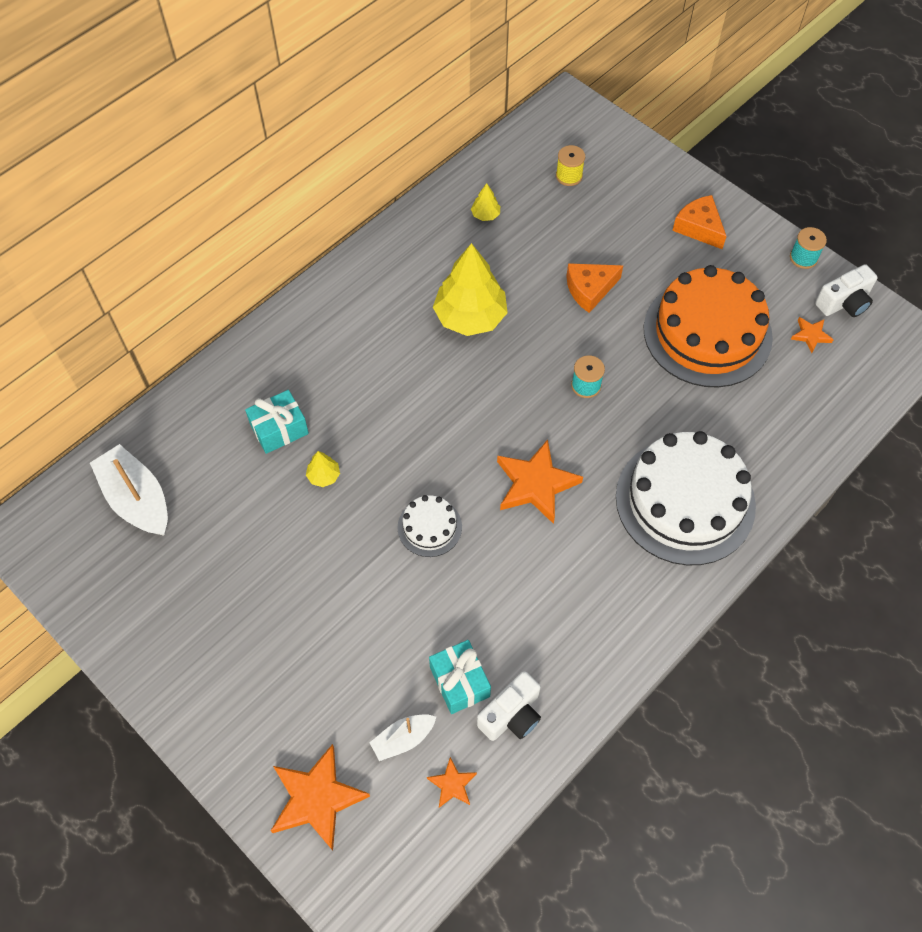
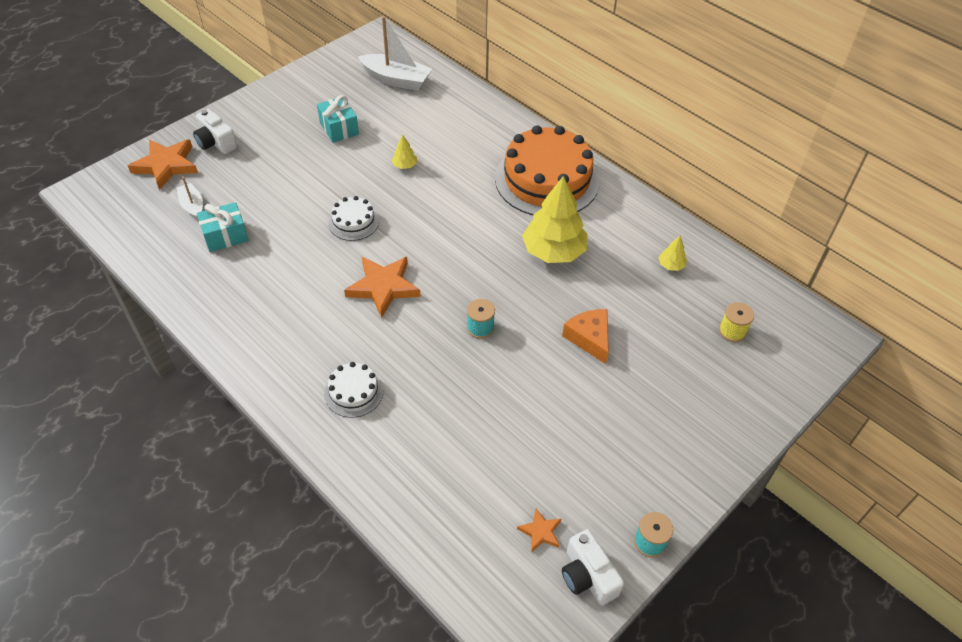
camera: 90 degrees right, 10 degrees down
(137, 499) = (396, 80): white boat -> white boat turned 60 degrees clockwise
(279, 429) = (446, 142): turquoise gift -> turquoise gift (339, 128)
(452, 784) = (152, 230): orange star -> none
(511, 715) = (192, 264): white camera -> white camera (216, 142)
(685, 501) = (353, 392): white cake -> white cake, size x0.46
(699, 227) = (680, 440): orange cheese -> none
(707, 333) = (541, 432): orange cake -> orange cake (547, 180)

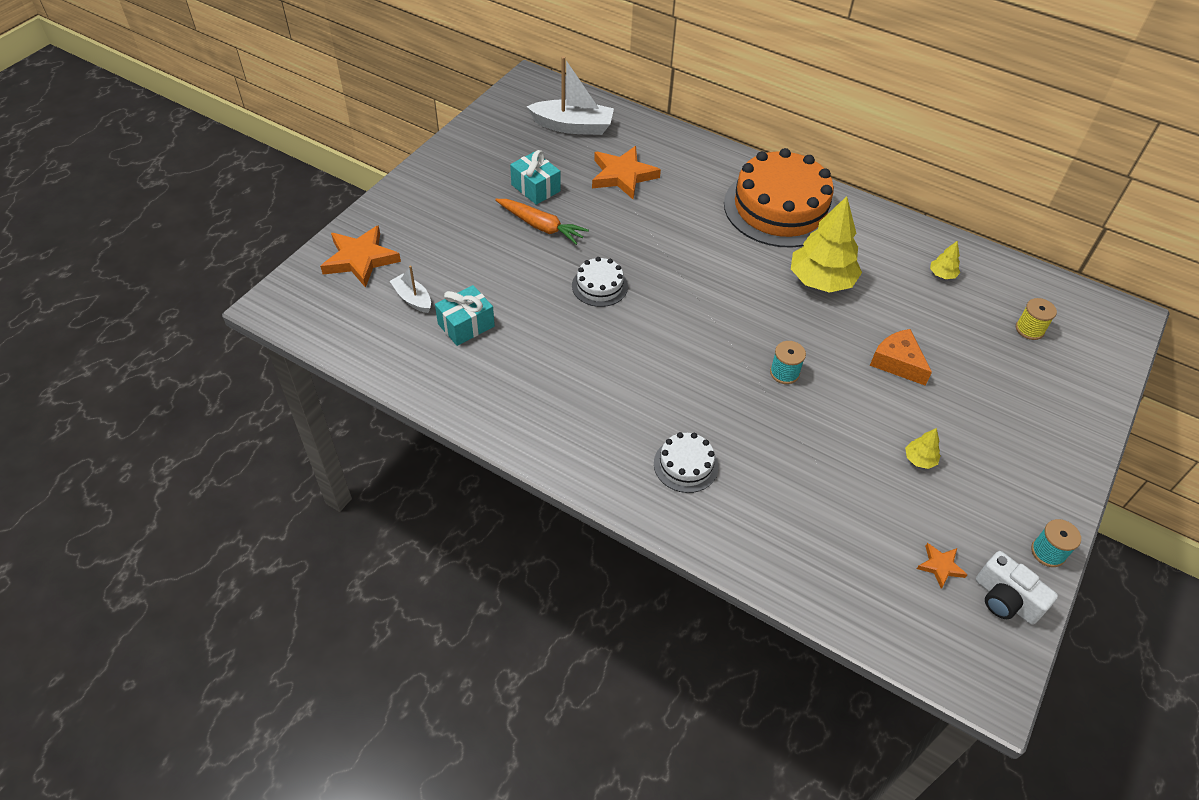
camera: 15 degrees left, 0 degrees up
(216, 142) = (405, 225): white camera -> none
(328, 162) = (541, 226): none -> orange carrot
(383, 287) = (664, 349): orange star -> orange star (622, 175)
(404, 165) = (625, 217): yellow tree -> yellow tree (919, 459)

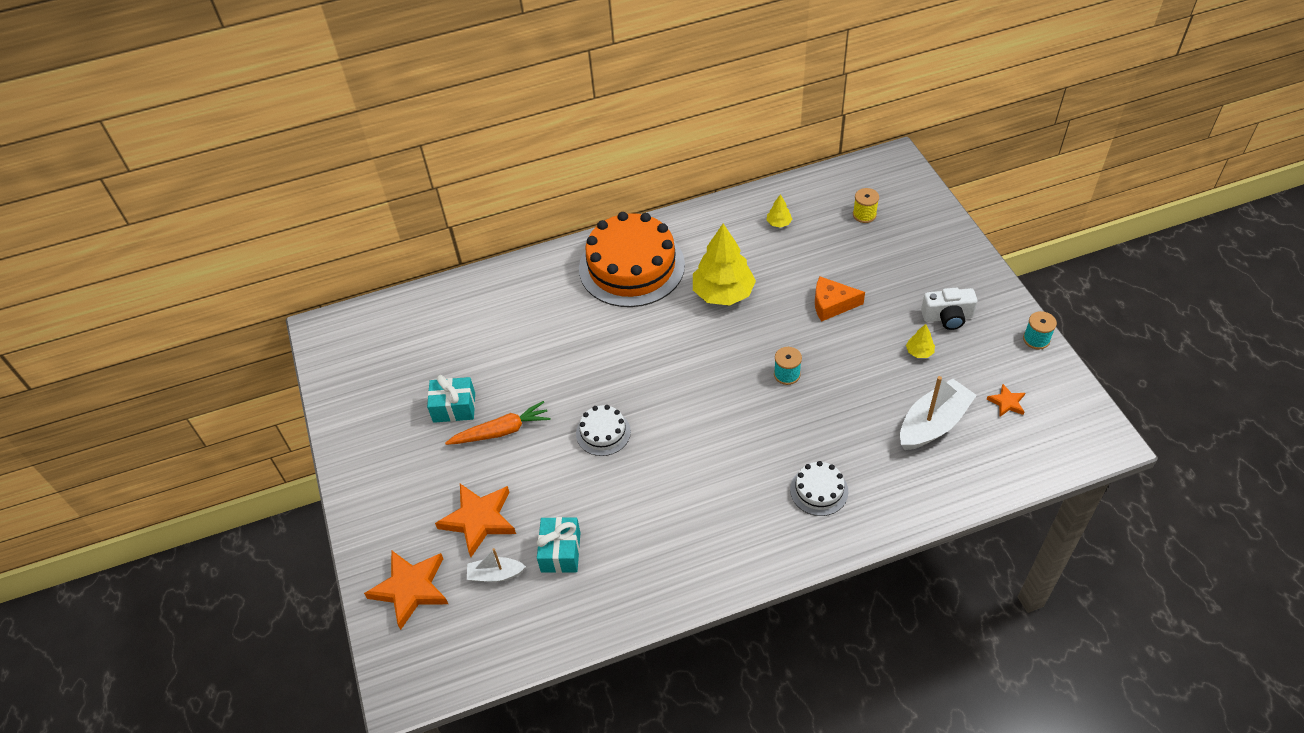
camera: 45 degrees left, 0 degrees up
(573, 126) = (409, 336): white boat -> white boat (933, 424)
(622, 175) = (500, 340): orange star -> orange star (479, 520)
(1005, 599) = (1053, 387): white camera -> white camera (947, 317)

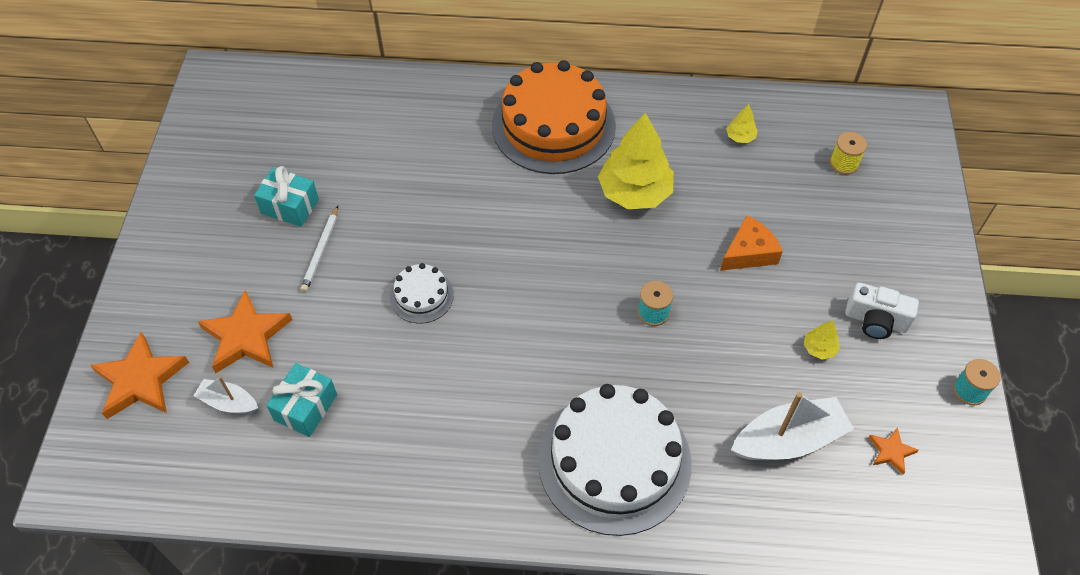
camera: 20 degrees right, 5 degrees up
(501, 431) = (321, 251): orange carrot -> white pencil
(819, 490) = (614, 461): white cake -> white cake, size x2.18
(832, 304) = (749, 252): orange cheese -> orange cheese turned 120 degrees clockwise

